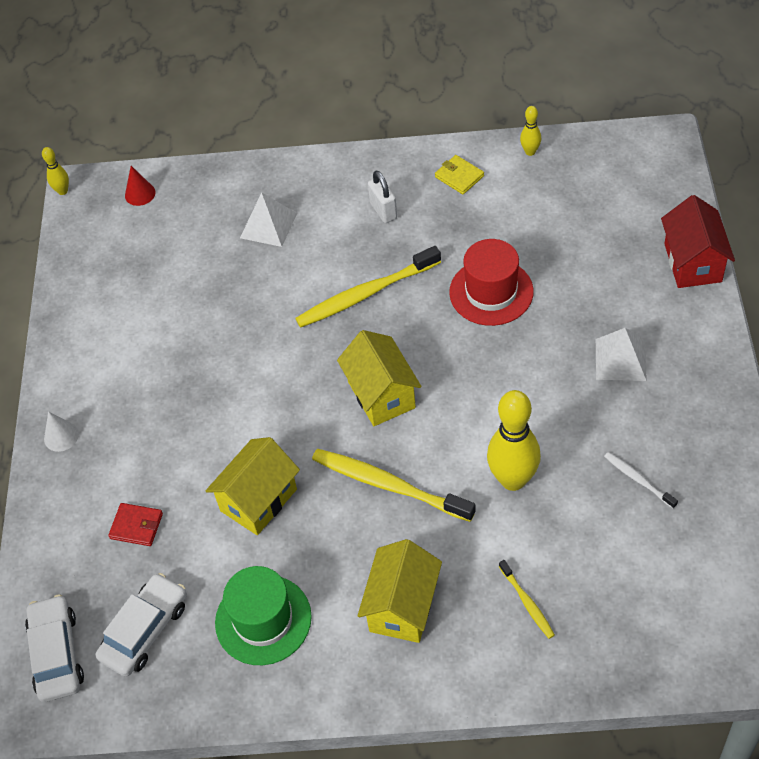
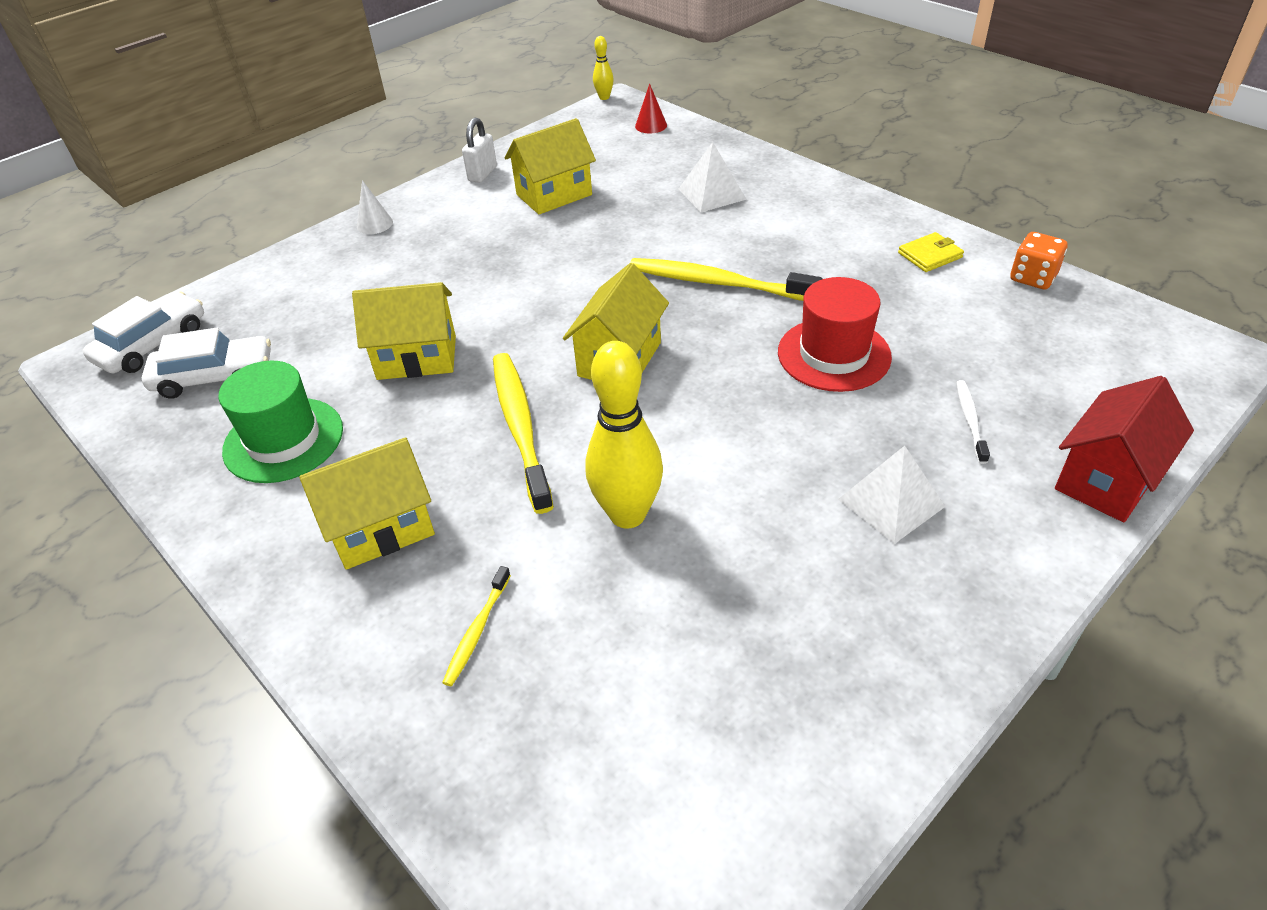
camera: 45 degrees right, 10 degrees down
(136, 526) = (322, 309): red wallet -> none
(159, 309) = (554, 195): none -> yellow house
(383, 211) = (821, 238): white padlock -> white padlock (482, 174)
(459, 176) = (930, 255): yellow wallet -> yellow wallet turned 60 degrees clockwise
(530, 152) = (1033, 277): yellow bowling pin -> orange dice
(638, 479) = (751, 626): white toothbrush -> white toothbrush (970, 420)

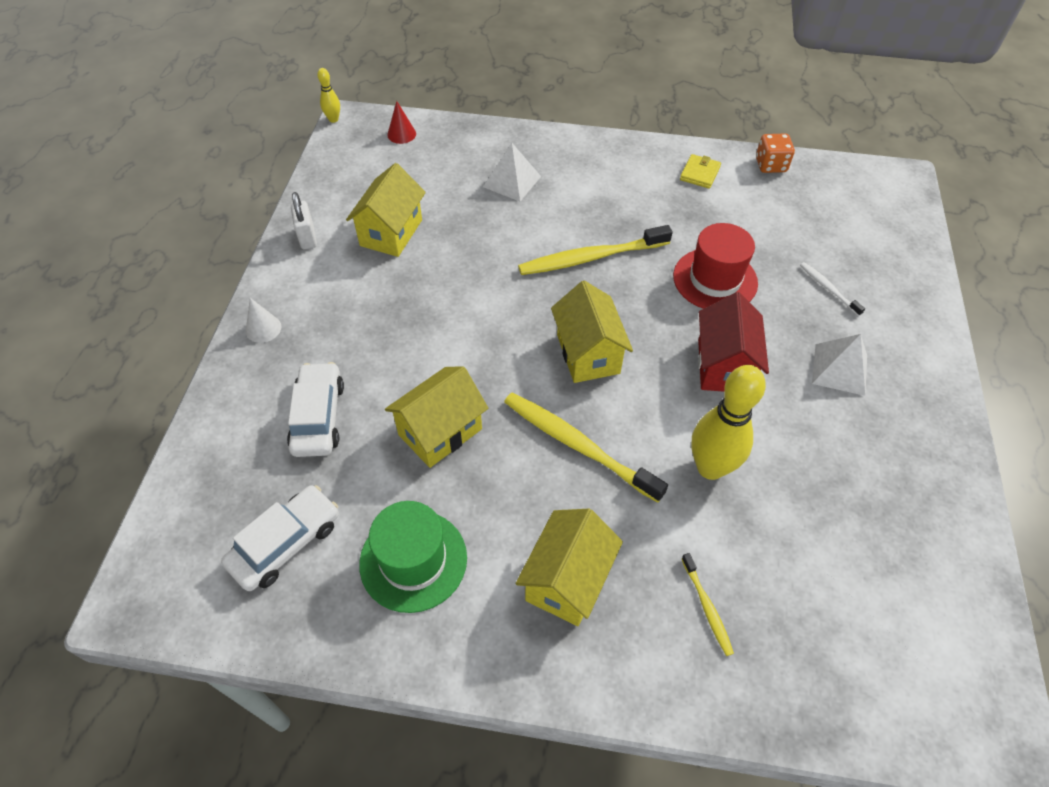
camera: 40 degrees left, 10 degrees up
(152, 344) = (186, 548): white car -> white car (318, 417)
(1107, 479) = (922, 291): red house -> red house (723, 366)

